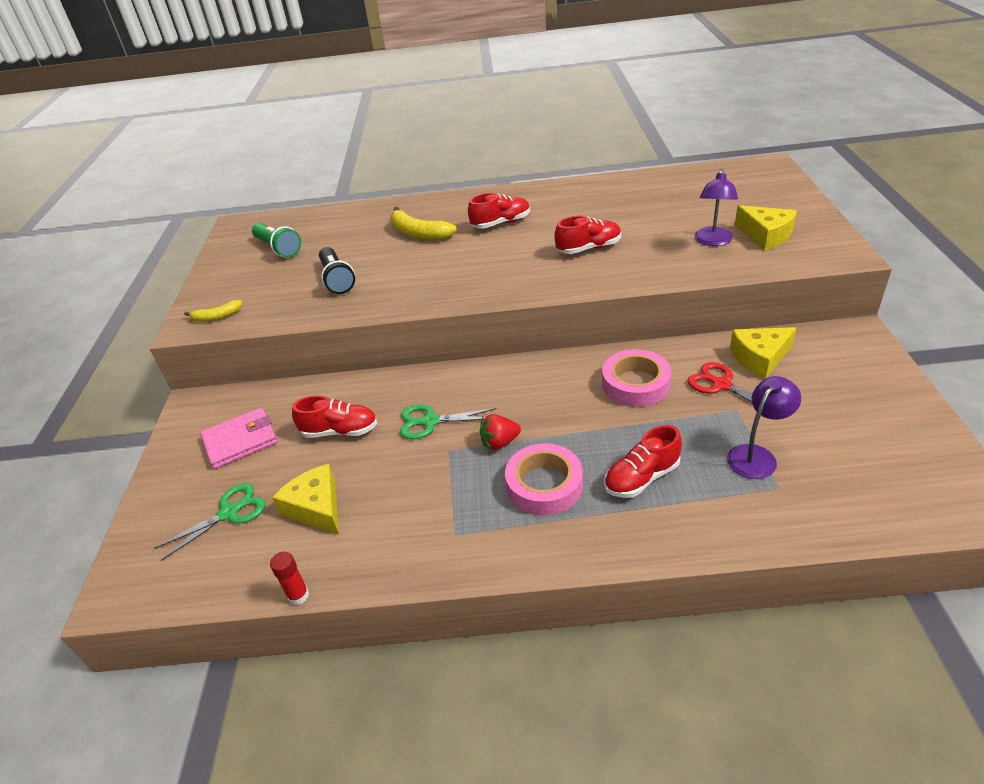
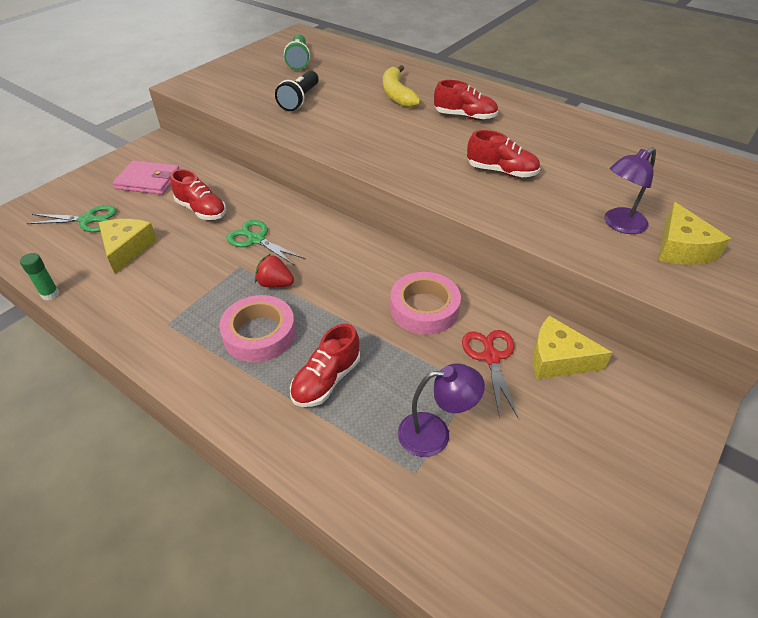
camera: 35 degrees right, 5 degrees up
(217, 317) = (204, 87): yellow banana -> none
(298, 595) = (50, 294): red glue stick -> green glue stick
(641, 478) = (326, 380): red shoe -> red shoe turned 60 degrees counterclockwise

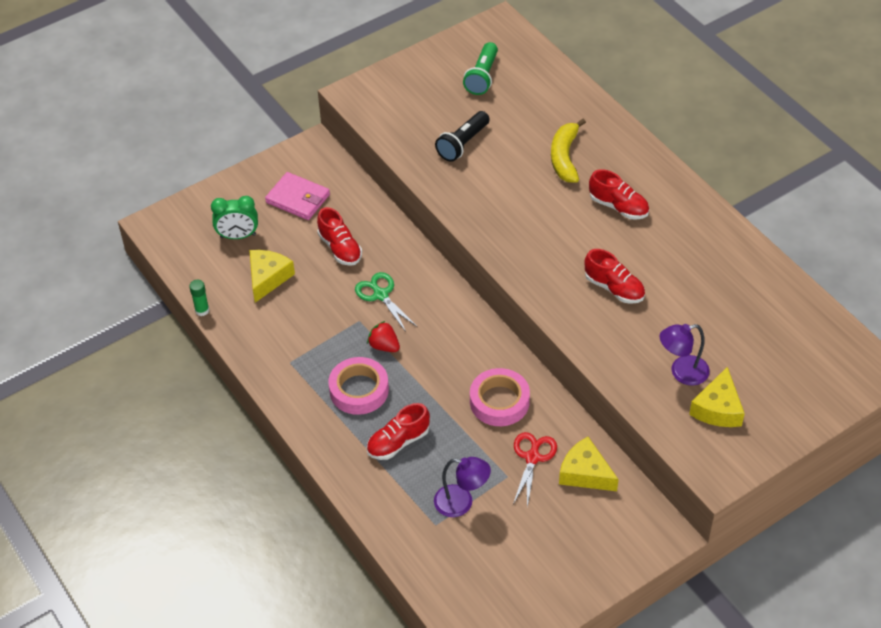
camera: 20 degrees right, 5 degrees up
(88, 220) = (238, 236): green scissors -> green clock

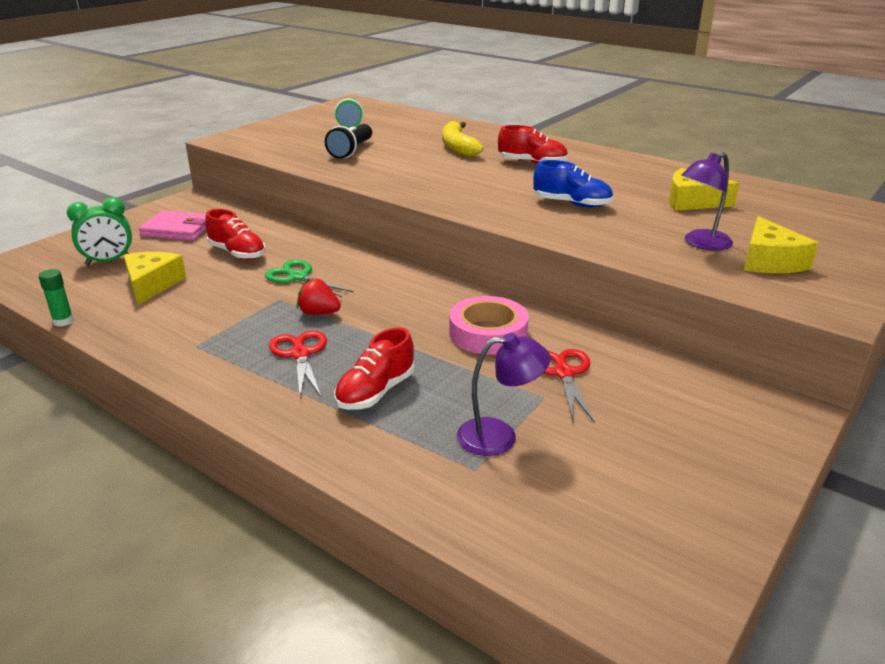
camera: 20 degrees left, 20 degrees down
(359, 390) = (300, 354): pink tape -> red scissors
(585, 473) = (640, 374): yellow cheese -> yellow cheese (692, 202)
(614, 288) = (572, 204): red shoe -> blue shoe

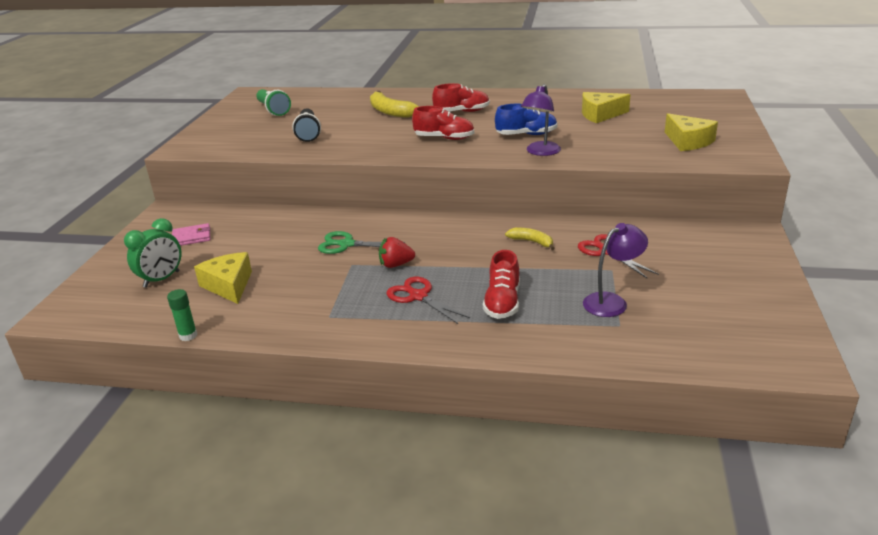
camera: 25 degrees left, 0 degrees up
(178, 229) = (192, 237): pink wallet -> pink wallet, size x0.67
(237, 253) = (271, 241): red shoe -> red shoe (444, 138)
(488, 333) = (532, 242): pink tape -> yellow banana
(701, 243) = (637, 141): purple lamp -> purple lamp (540, 152)

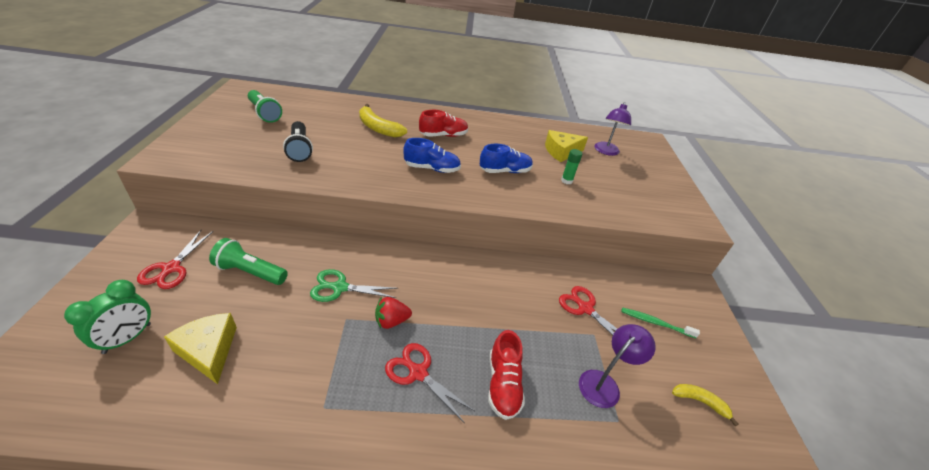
camera: 15 degrees left, 10 degrees up
(188, 335) = (150, 446): green glue stick -> green glue stick (566, 181)
(192, 237) = (171, 268): pink wallet -> red scissors
(262, 237) = (250, 272): none -> green flashlight
(444, 138) = (432, 169): red shoe -> blue shoe
(532, 242) = (517, 291): yellow banana -> yellow banana (700, 402)
(540, 152) = (522, 196): purple lamp -> purple lamp (606, 151)
(688, 141) = (641, 193): yellow cheese -> none
(689, 260) = (656, 323): none -> green toothbrush

